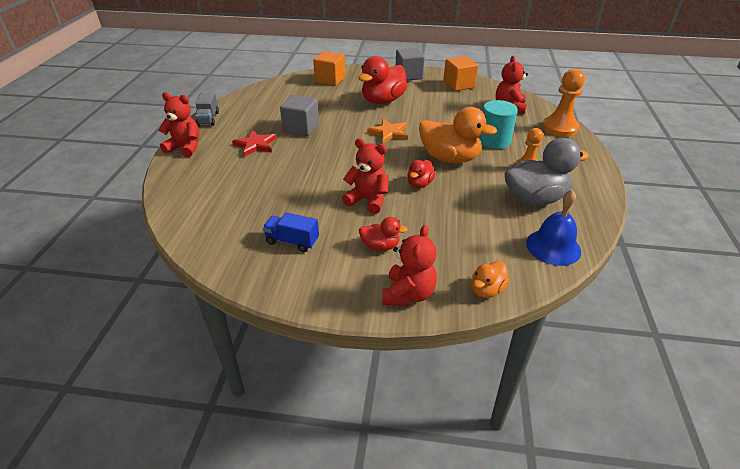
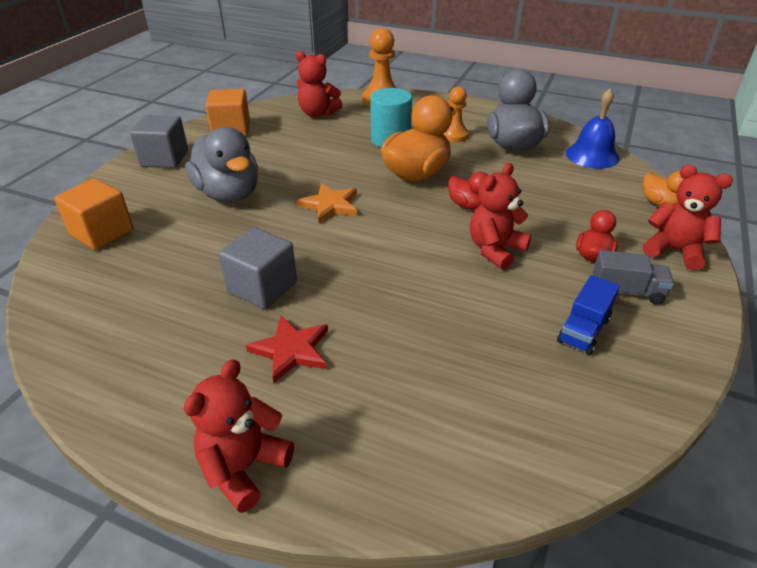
camera: 75 degrees left, 0 degrees up
(208, 119) = (130, 422): grey truck -> grey truck (626, 291)
(383, 101) = (228, 194): red duck -> grey duck

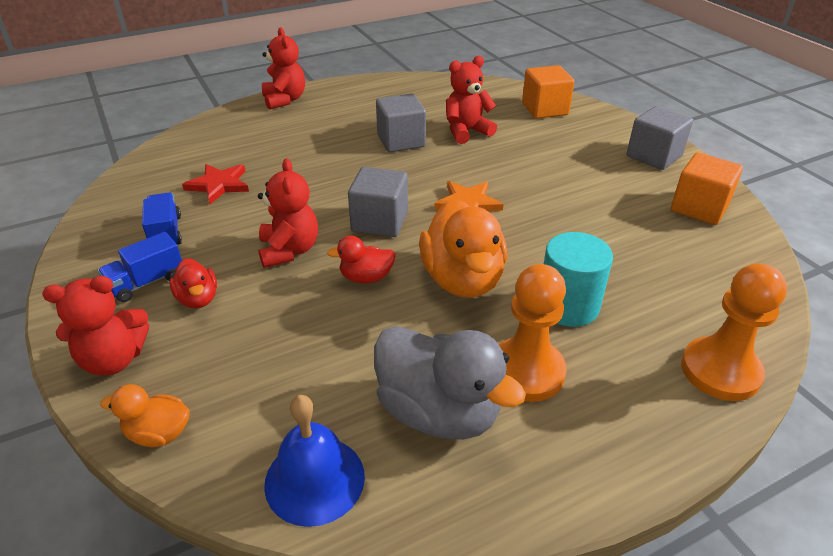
camera: 130 degrees right, 0 degrees up
(228, 194) = (547, 165): grey duck -> none
(291, 350) = (332, 131): red star -> red star (219, 185)
(317, 113) = (706, 285): red teddy bear -> red teddy bear (466, 131)
(405, 230) = (379, 221): none -> grey cube
(454, 135) = (526, 371): orange pawn -> orange pawn, size x1.55
(626, 291) = (147, 282): grey truck -> blue truck

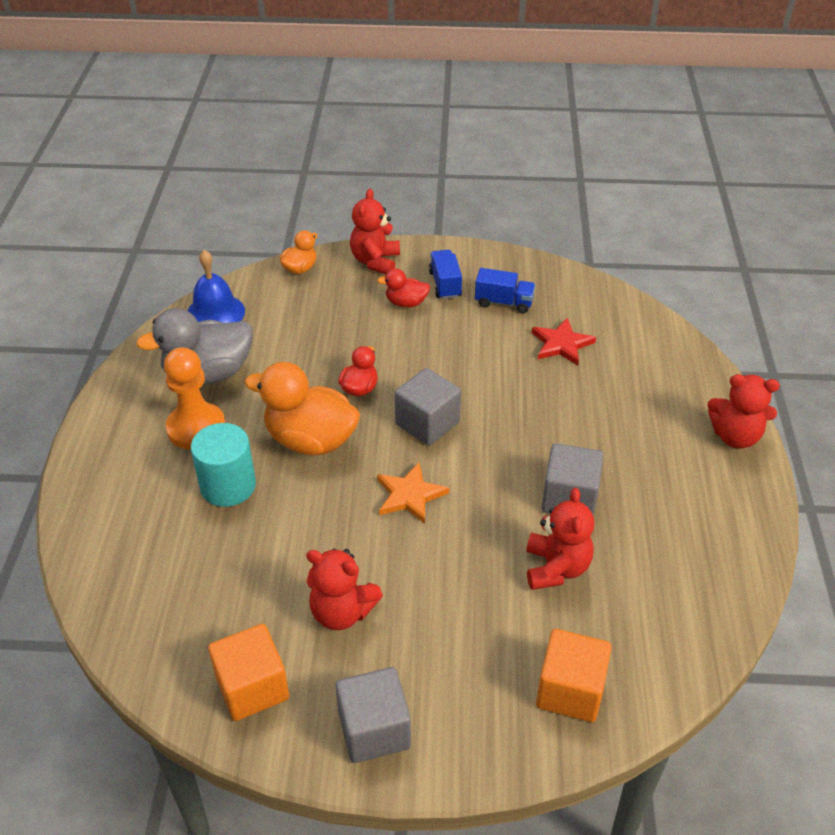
camera: 120 degrees right, 5 degrees up
(289, 250) = (428, 359): red teddy bear -> red teddy bear (342, 612)
(720, 371) = (93, 531): orange pawn -> none

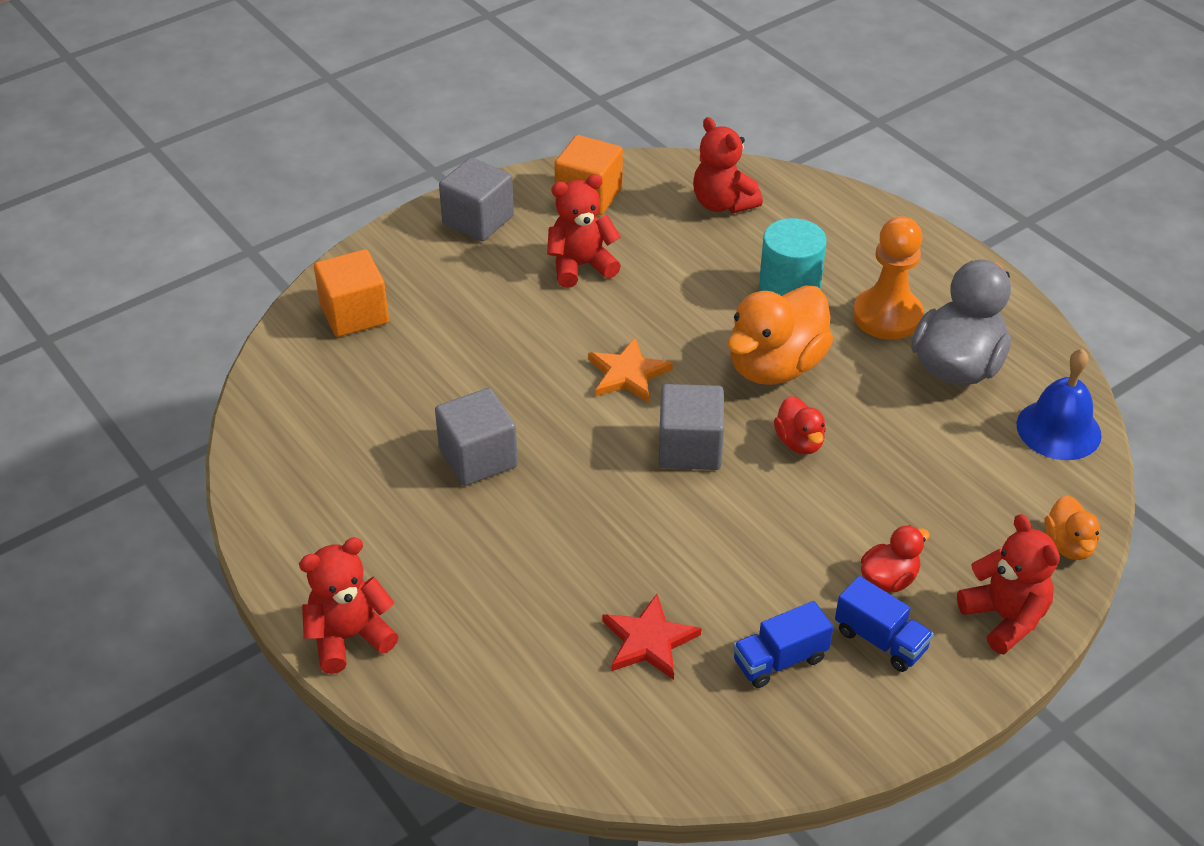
camera: 140 degrees right, 0 degrees up
(310, 440) = (775, 366): orange duck -> orange duck turned 150 degrees clockwise
(556, 568) = (438, 390): red teddy bear -> red teddy bear (723, 203)

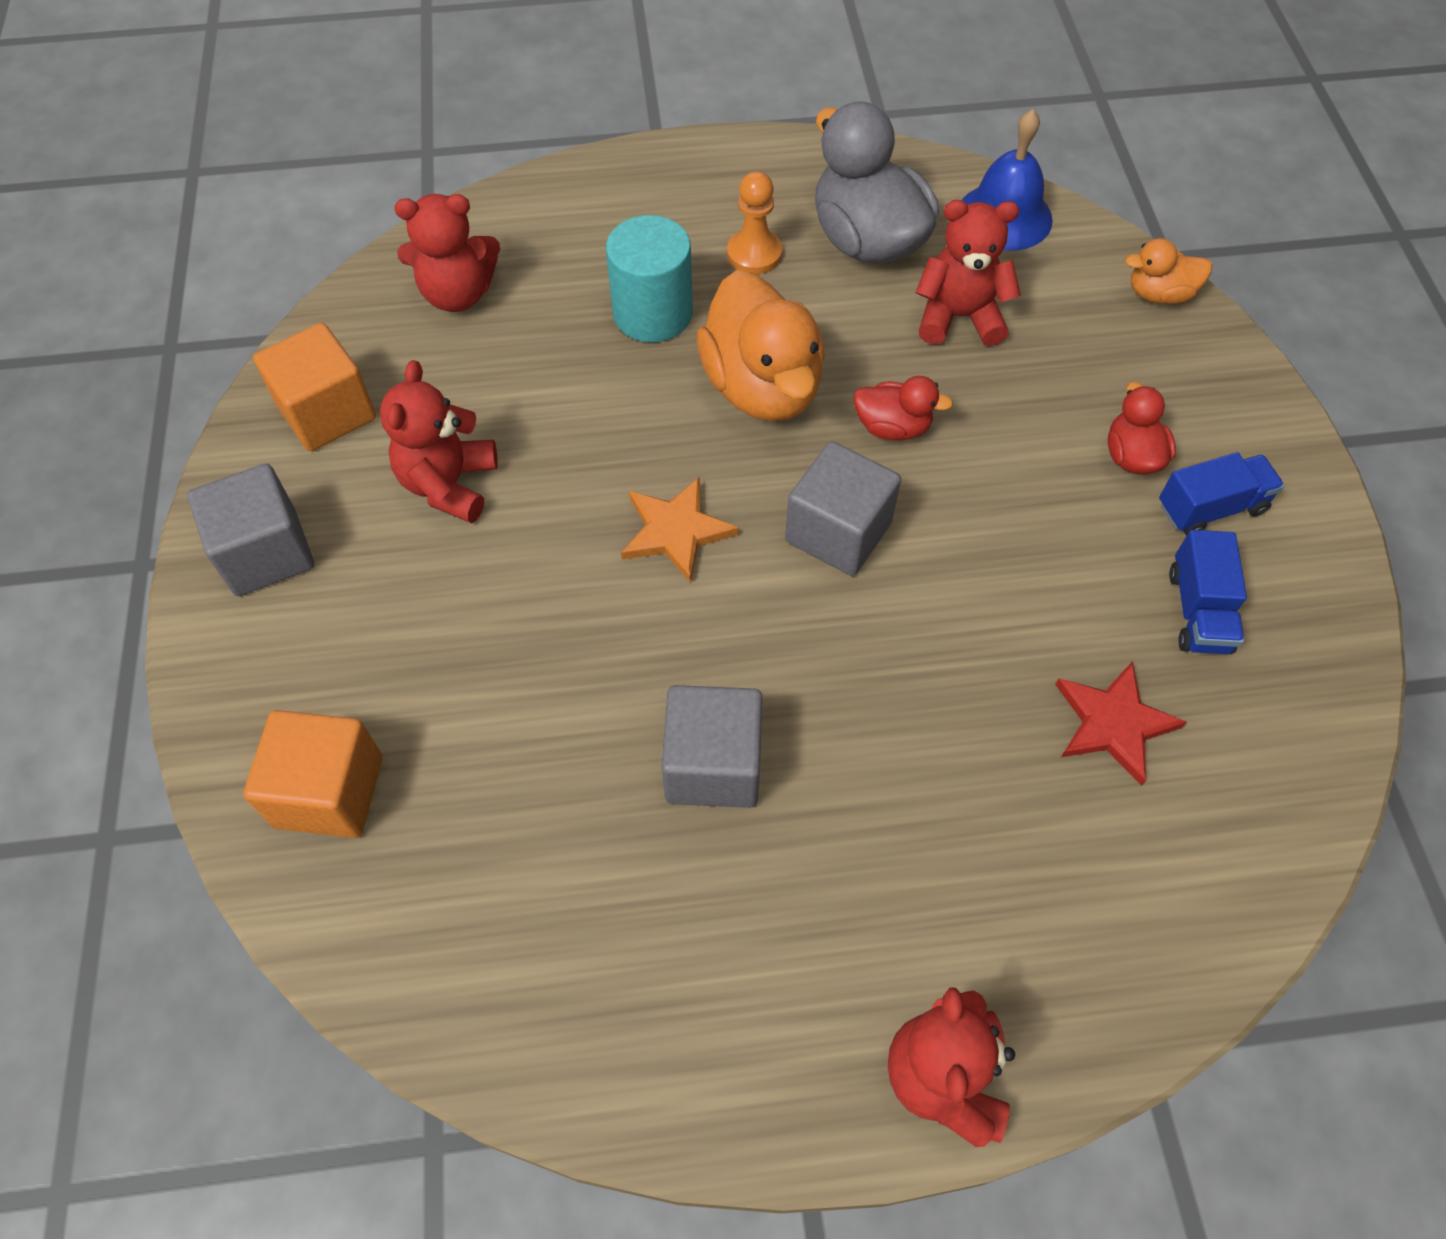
camera: 60 degrees left, 15 degrees up
(887, 316) = (754, 254): orange pawn -> orange pawn, size x0.64
(1004, 618) = (1228, 393): red teddy bear -> red teddy bear (959, 317)
(1068, 545) = (1159, 294): orange duck -> orange duck turned 150 degrees clockwise

